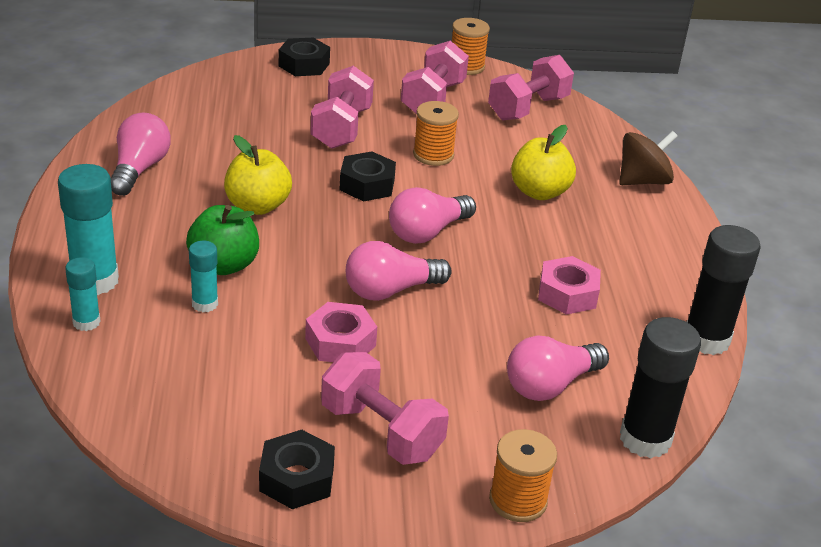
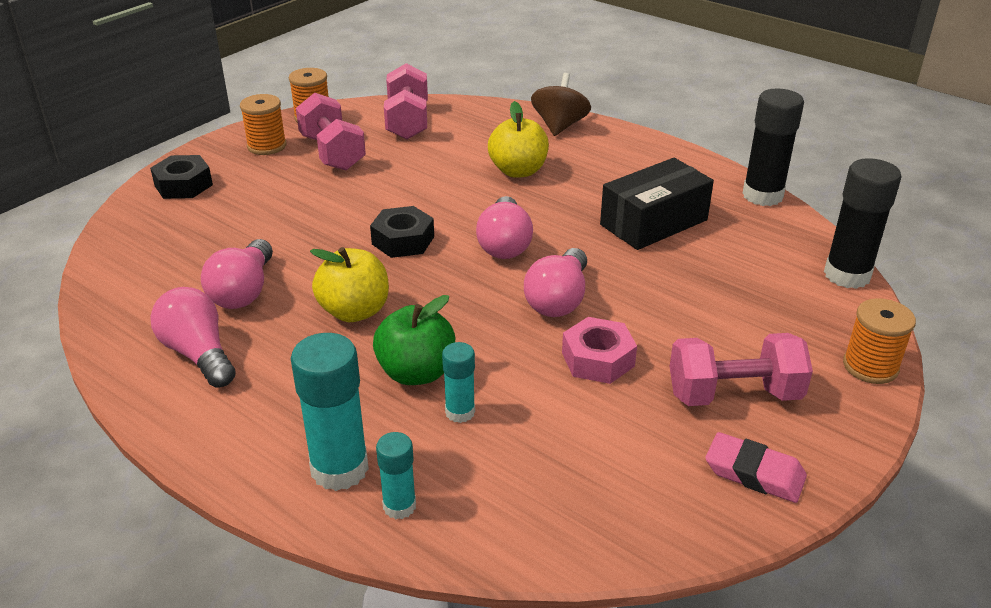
camera: 45 degrees left, 0 degrees up
(297, 478) = (754, 473): black nut -> pink eraser
(341, 128) = (306, 213): pink dumbbell -> none
(433, 155) = (407, 190): orange spool -> orange spool (267, 146)
(550, 385) = (751, 284): pink light bulb -> pink light bulb (244, 291)
(567, 294) = (653, 222): pink nut -> black box

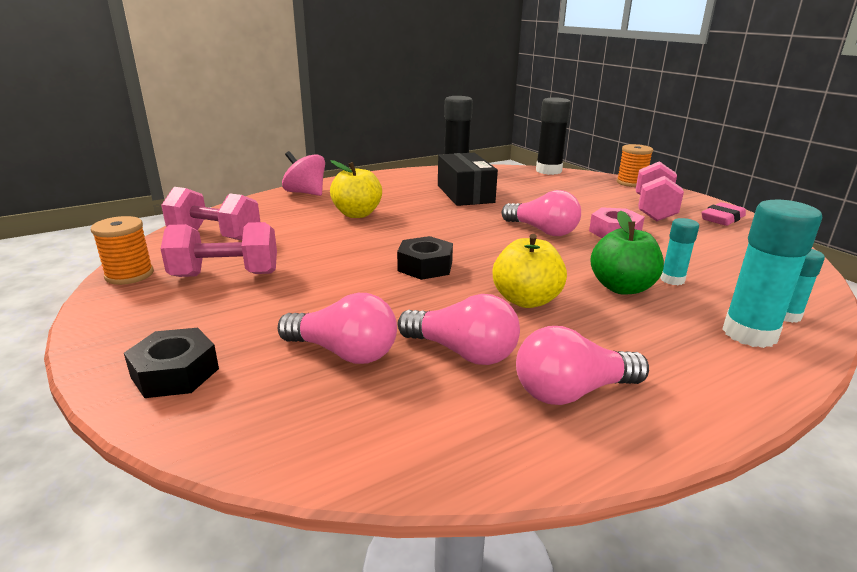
camera: 70 degrees left, 10 degrees down
(267, 146) = (155, 307): orange spool -> none
(504, 244) = (459, 234): pink light bulb -> pink light bulb (344, 352)
(559, 126) = (305, 193): brown spinning top -> pink spinning top

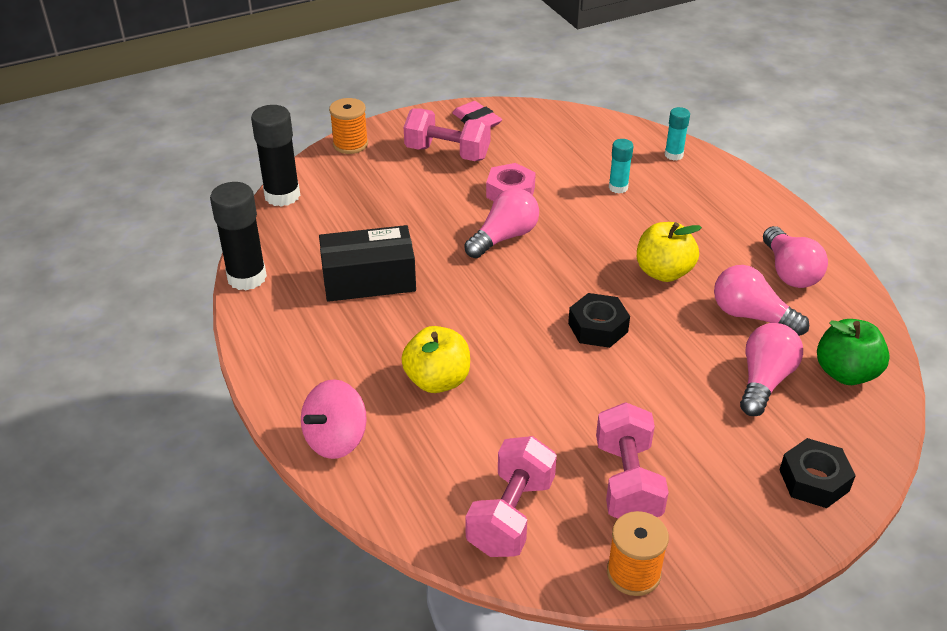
camera: 85 degrees left, 15 degrees up
(462, 352) = (751, 316): pink light bulb -> pink light bulb turned 90 degrees counterclockwise
(622, 287) = (635, 217): green apple -> green apple (845, 373)
(749, 334) = (702, 179): turquoise glue stick -> none

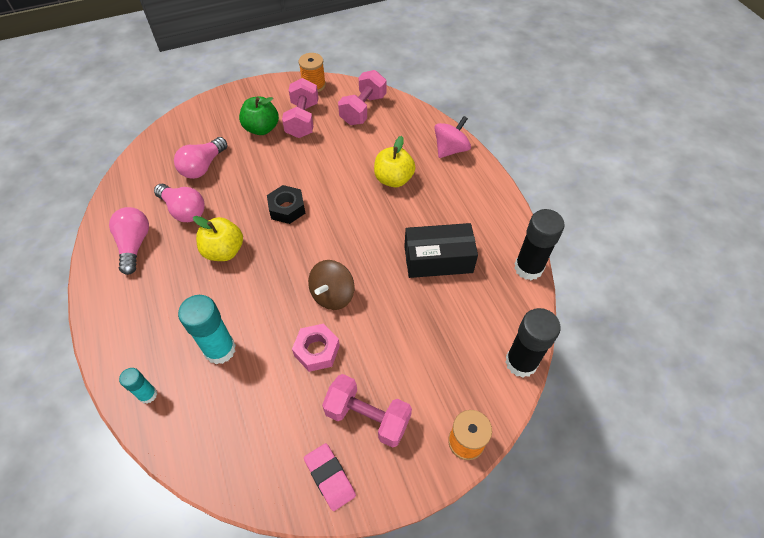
camera: 175 degrees left, 15 degrees up
(504, 237) = (332, 295): pink light bulb -> brown spinning top
(618, 187) = (220, 349): turquoise glue stick -> turquoise glue stick, size x1.81
(814, 480) = (210, 115): black nut -> none
(845, 373) = (153, 168): green apple -> green apple (261, 128)

